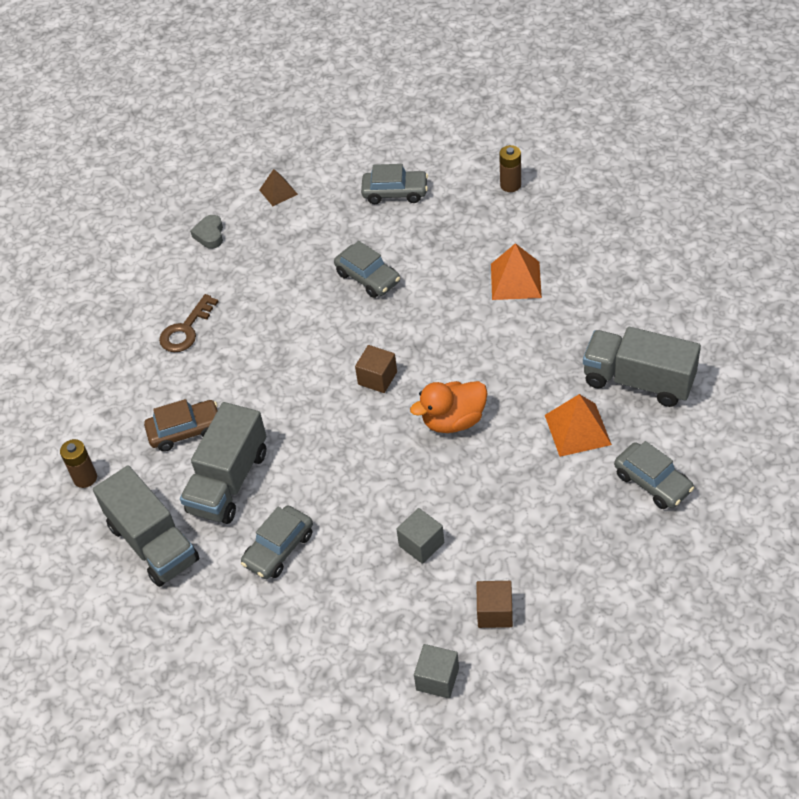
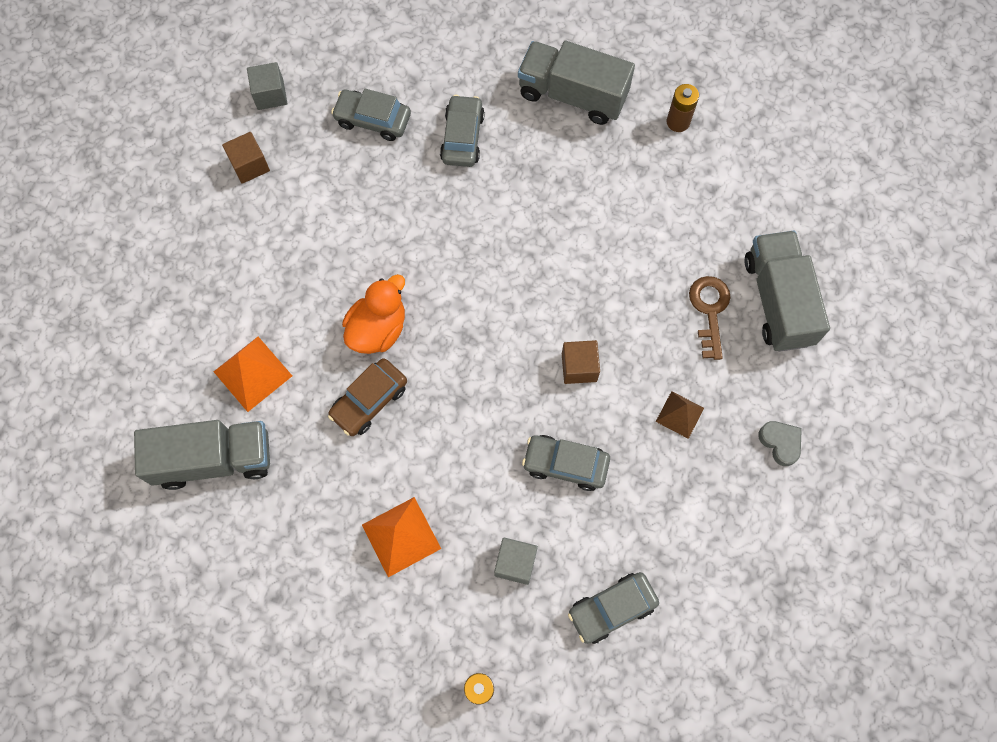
camera: 145 degrees right, 20 degrees up
(185, 431) = (624, 204): brown car -> brown car (369, 401)
(228, 481) = (548, 175): grey truck -> grey truck (778, 301)
(278, 192) = (750, 544): brown pyramid -> brown pyramid (679, 414)
(377, 378) = (479, 343): brown cube -> brown cube (579, 367)
(421, 544) = (342, 195): grey cube -> grey cube (515, 563)
(652, 482) = (159, 348): grey car -> grey car (373, 120)

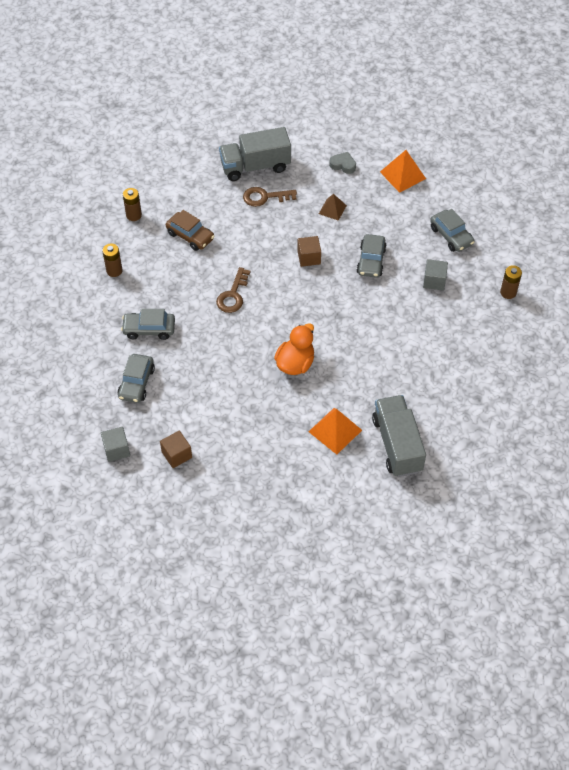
camera: 95 degrees left, 15 degrees down
(369, 401) = (345, 363): brown car -> brown car (190, 236)
(378, 329) = (295, 363): orange duck -> orange duck turned 90 degrees clockwise
(401, 536) = (428, 338): orange pyramid -> orange pyramid (402, 175)
(514, 251) = (233, 295): none -> brown key
(572, 95) = (114, 271): grey truck -> brown battery
(780, 443) = (343, 165): grey heart -> grey heart turned 60 degrees clockwise

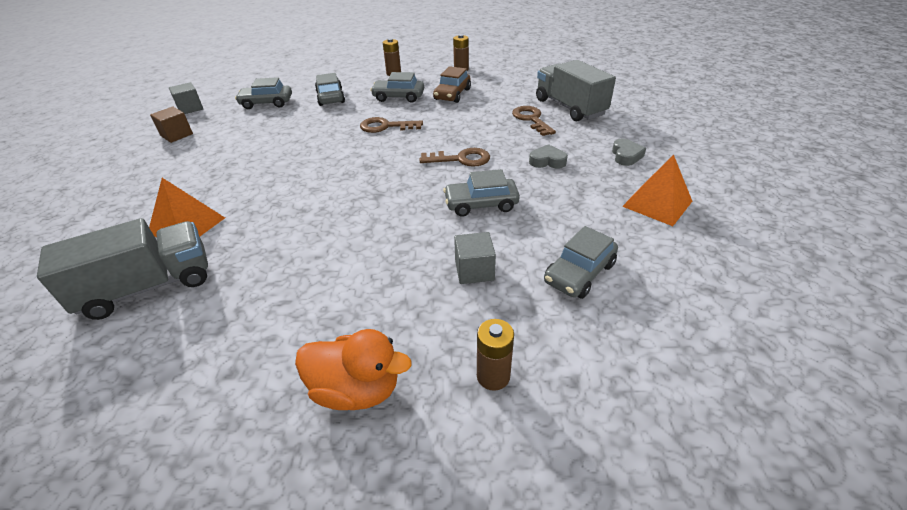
camera: 75 degrees right, 15 degrees down
(175, 276) = (398, 97): none -> grey car
(295, 363) = (296, 178): orange duck -> orange duck (356, 389)
(309, 257) = (461, 159): brown cube -> brown key
(332, 209) = (547, 161): brown pyramid -> grey heart

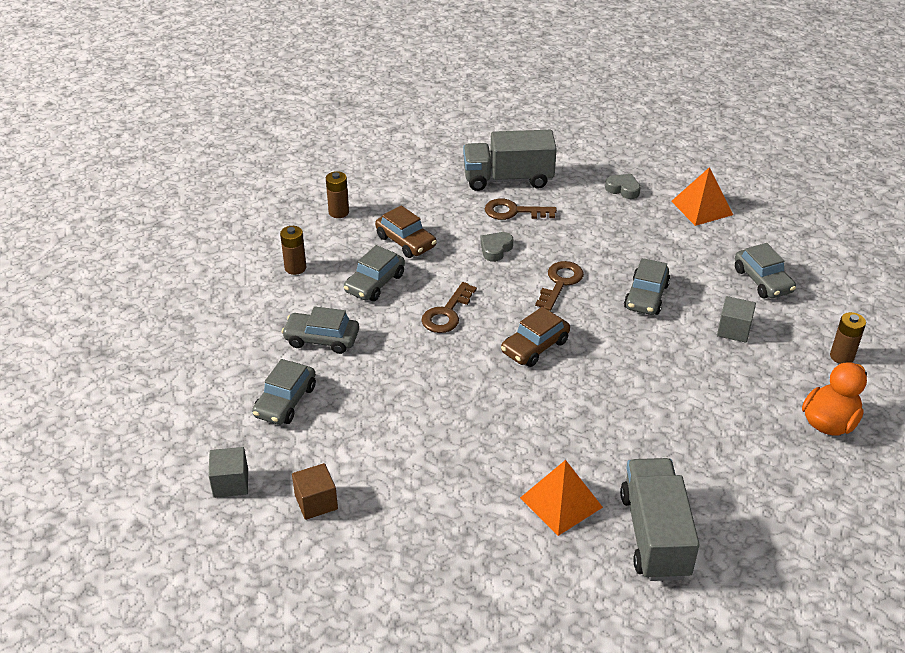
camera: 65 degrees left, 0 degrees up
(371, 168) = (535, 346): none -> brown car
(547, 161) = (601, 234): grey heart -> grey heart (495, 249)

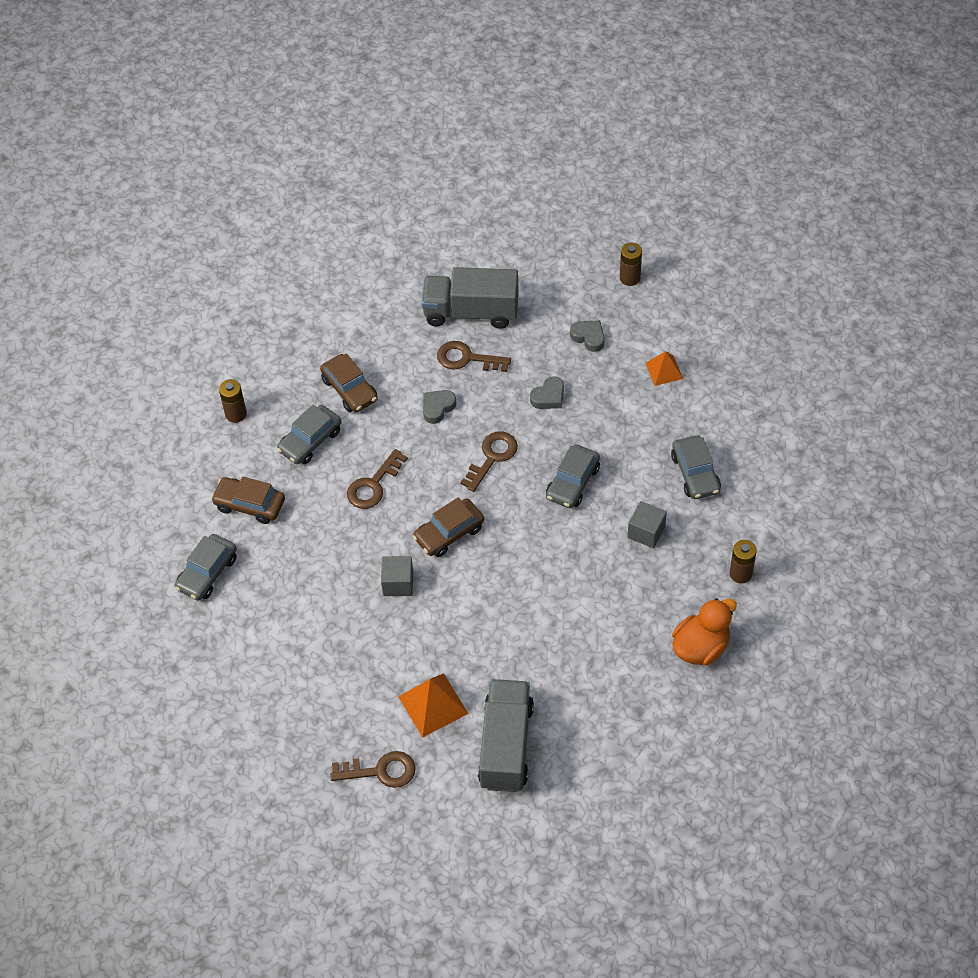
camera: 10 degrees right, 15 degrees up
(231, 483) = (150, 655): grey cube -> grey cube (398, 583)
(316, 502) = (221, 682): brown cube -> none
(322, 339) = (249, 505): grey car -> brown car
(338, 212) = (288, 343): brown battery -> brown battery (630, 278)
(518, 575) = (380, 771): none -> brown key
(600, 234) = (548, 397): none -> grey heart
(701, 208) = (664, 370): orange pyramid -> orange pyramid, size x0.64

